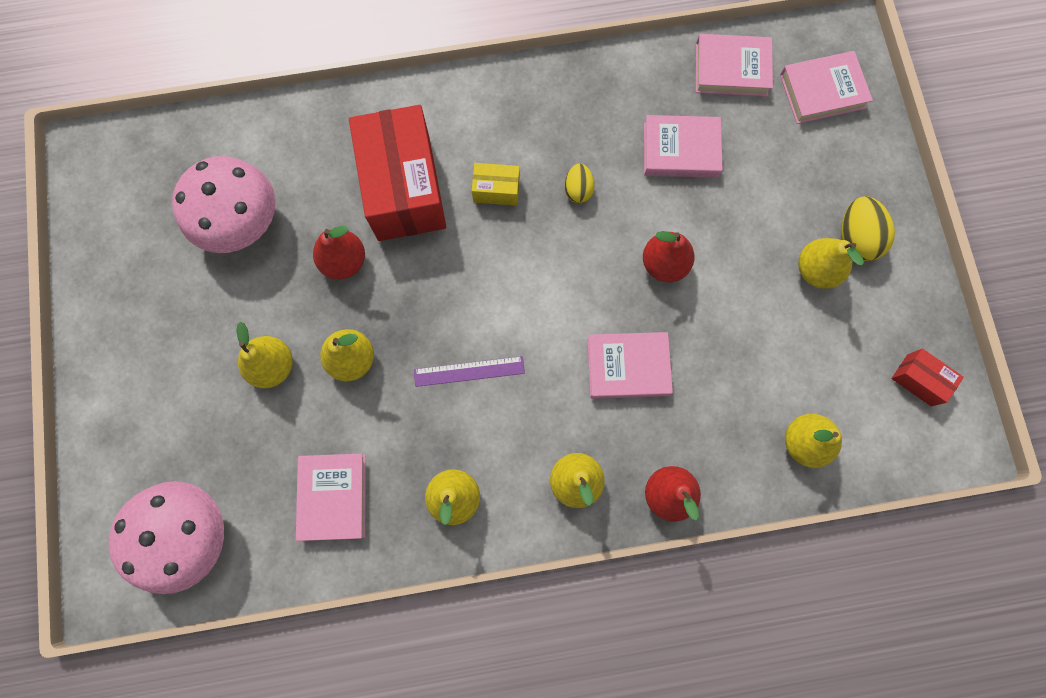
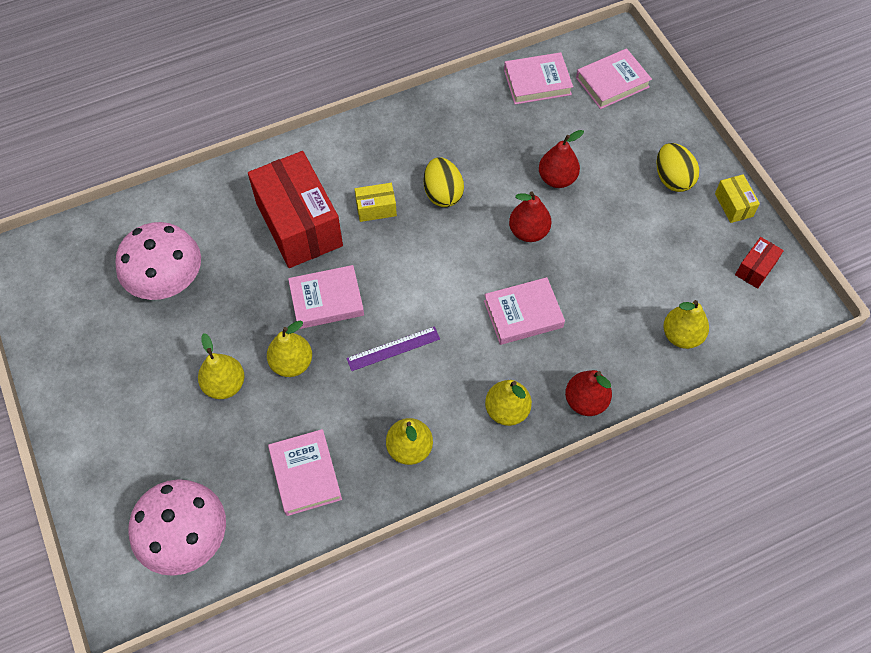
camera: 15 degrees left, 15 degrees down
(344, 261) = (264, 290): red pear -> red pear (557, 179)
(578, 190) = (443, 194): yellow egg -> yellow egg, size x1.59
(680, 150) = (515, 147): pink book -> pink book (326, 300)
(816, 270) = (649, 209): yellow pear -> none
(919, 291) = (733, 205): none -> yellow box
(919, 380) = (755, 268): red box -> red box turned 75 degrees counterclockwise

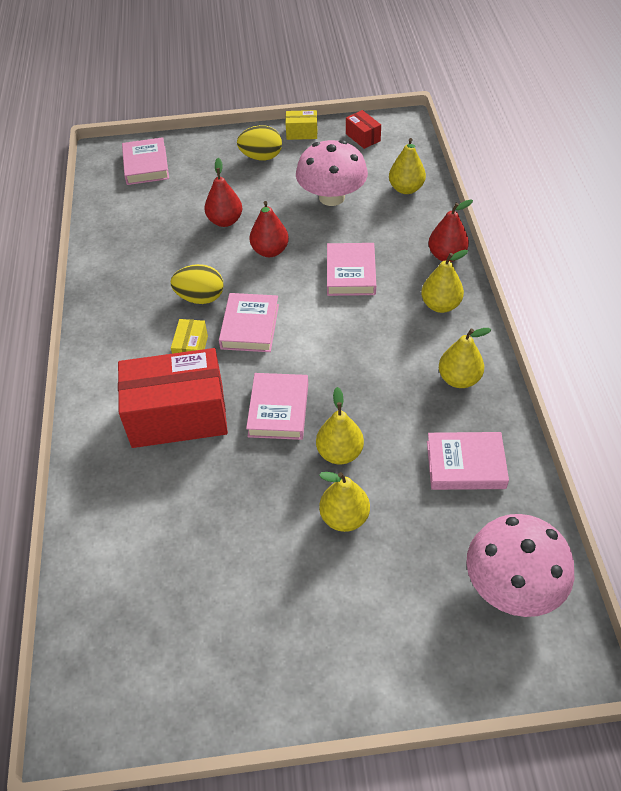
camera: 70 degrees left, 10 degrees down
(167, 280) = (190, 552): pink mushroom -> pink mushroom (331, 197)
(393, 348) = (352, 369): purple ruler -> none
(537, 82) = (116, 209): pink book -> pink book (250, 326)

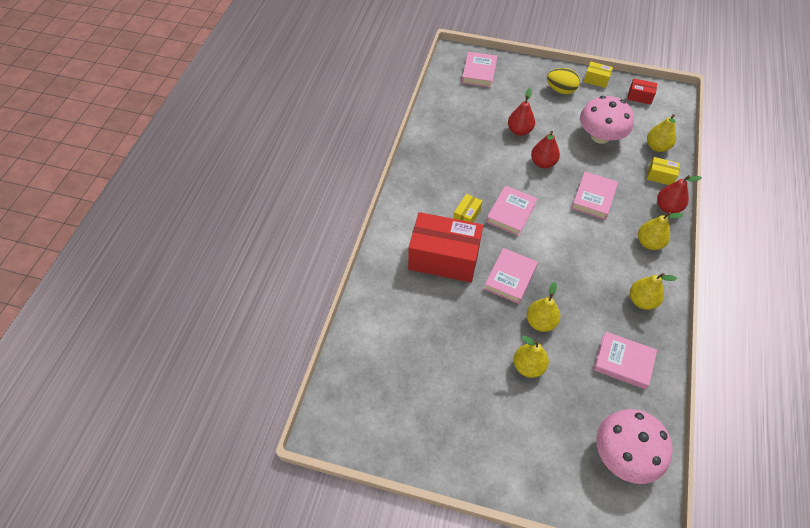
camera: 20 degrees right, 5 degrees up
(200, 298) = (484, 181): yellow egg -> none
(363, 137) = (639, 97): red box -> red box turned 60 degrees counterclockwise
(423, 222) = (660, 176): none -> yellow box

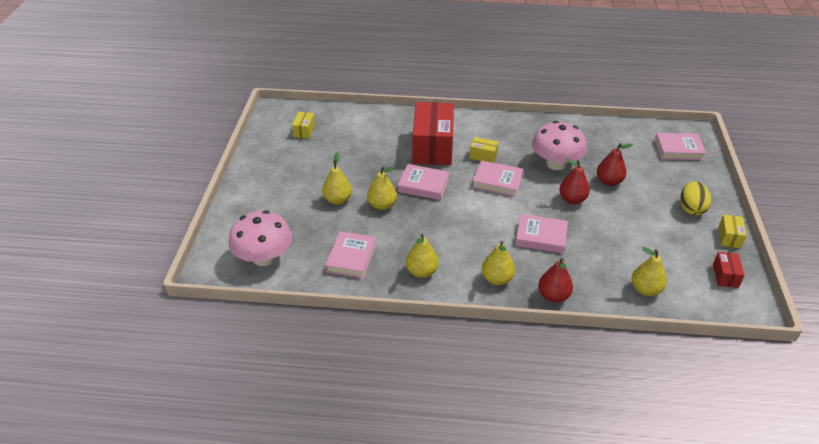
camera: 80 degrees right, 15 degrees down
(600, 136) = (635, 241): pink mushroom -> pink mushroom (556, 163)
(660, 176) = (598, 291): yellow box -> yellow box (304, 131)

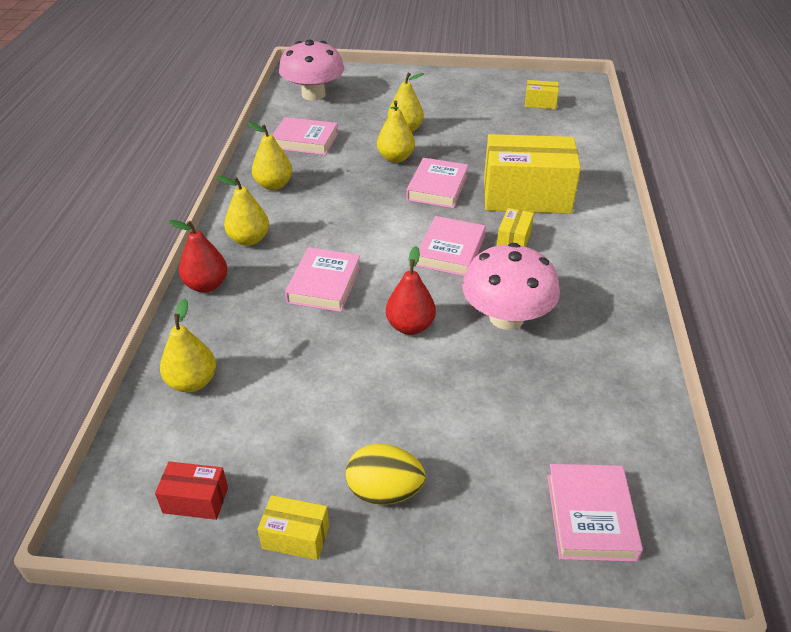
camera: 90 degrees right, 0 degrees up
(433, 147) = (526, 196): red box -> yellow box
(609, 181) = (462, 379): red pear -> none

